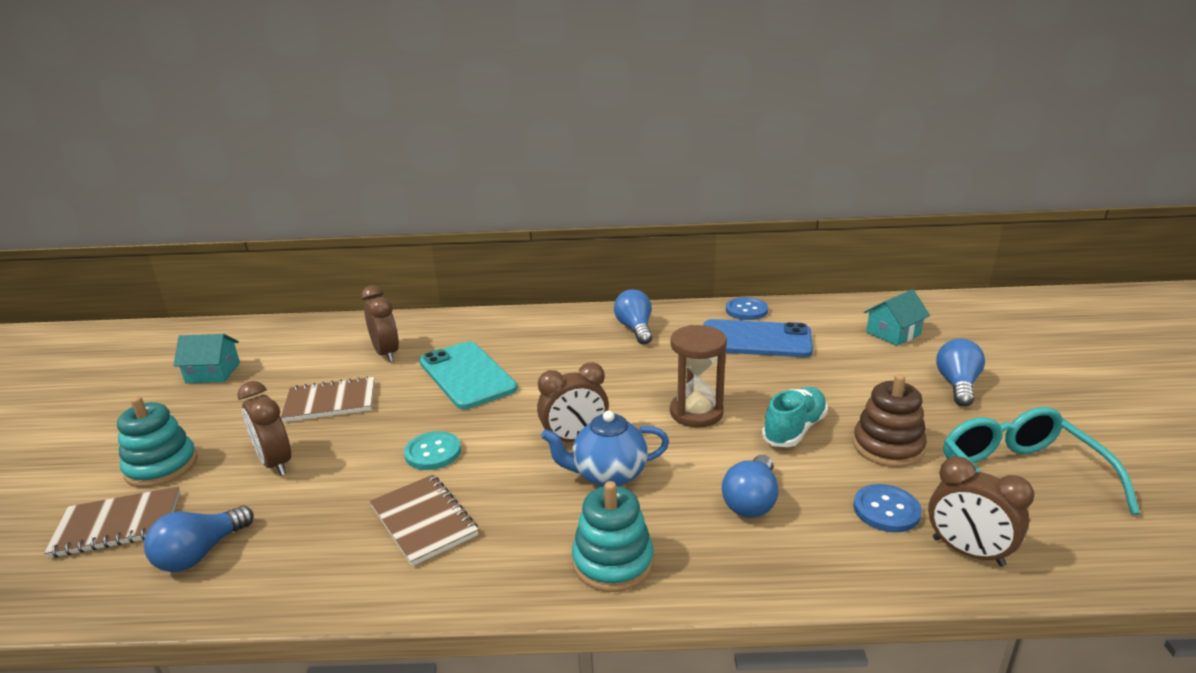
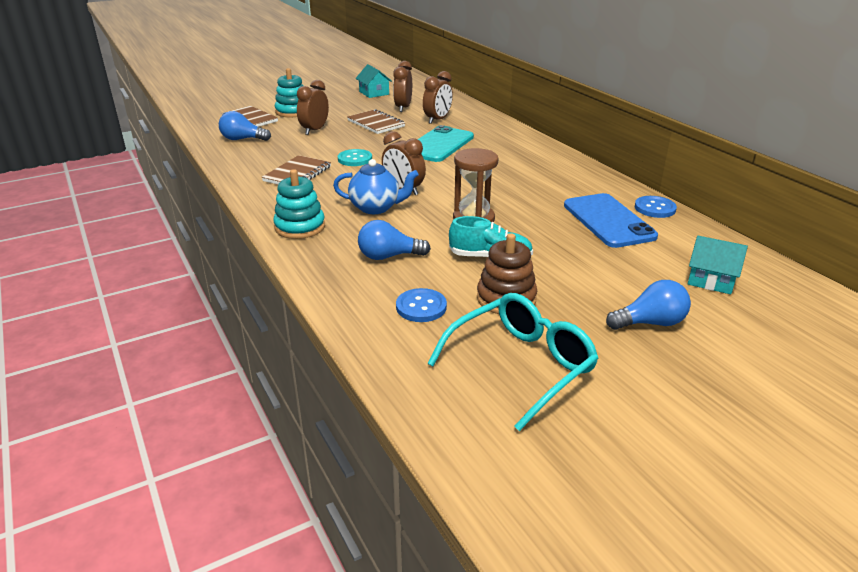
camera: 60 degrees right, 5 degrees up
(608, 475) = (376, 208): blue teapot -> blue teapot turned 135 degrees clockwise
(635, 329) = (562, 176): blue light bulb -> none
(967, 552) = (398, 345): brown clock -> brown clock (403, 108)

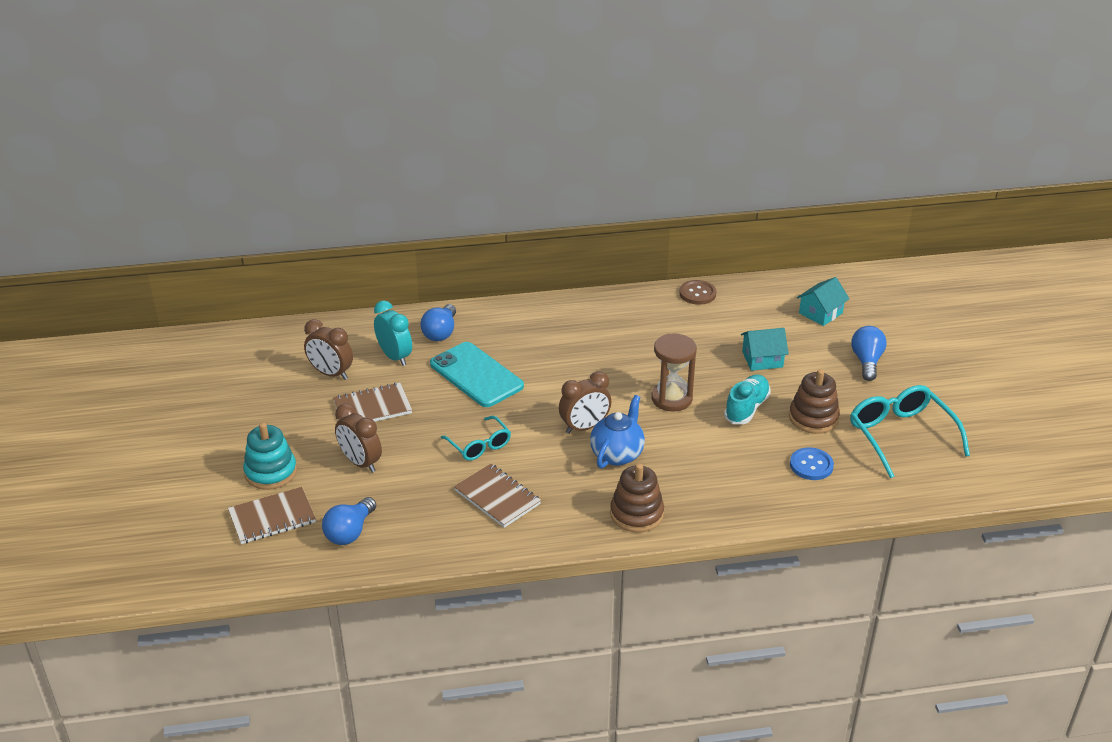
camera: 70 degrees left, 5 degrees up
(300, 227) = (636, 514): turquoise stacking toy -> brown stacking toy
(355, 159) = (479, 445): turquoise button -> turquoise glasses
(374, 93) = (250, 386): turquoise house -> turquoise house (762, 359)
(389, 256) = (721, 466): blue light bulb -> blue light bulb (441, 332)
(437, 120) = (395, 357): brown clock -> turquoise clock
(608, 221) = (709, 325): blue phone -> none
(655, 208) = (697, 294): blue button -> brown button

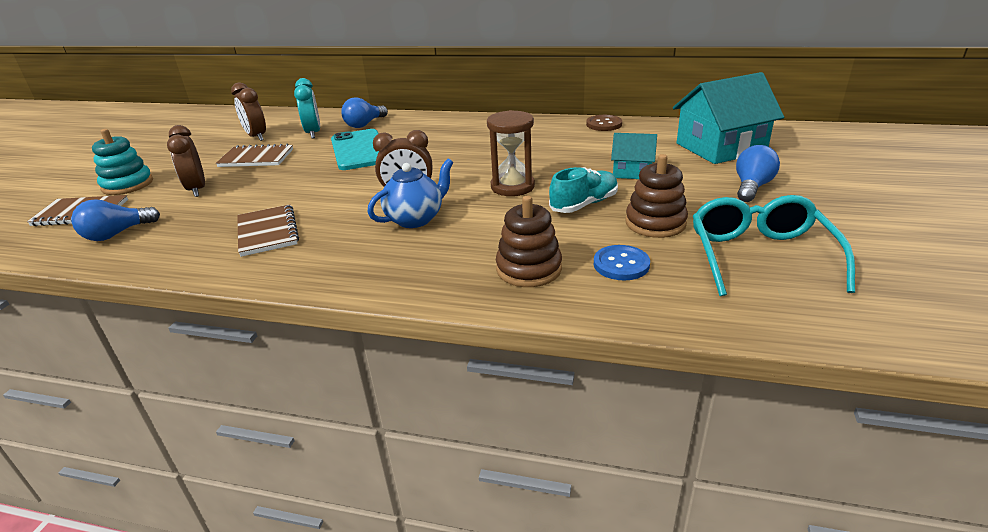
camera: 25 degrees right, 5 degrees down
(479, 445) = (302, 193): turquoise glasses -> none
(636, 514) = (380, 271): brown stacking toy -> brown stacking toy (529, 269)
(820, 313) = (720, 148): turquoise house -> turquoise house, size x1.85

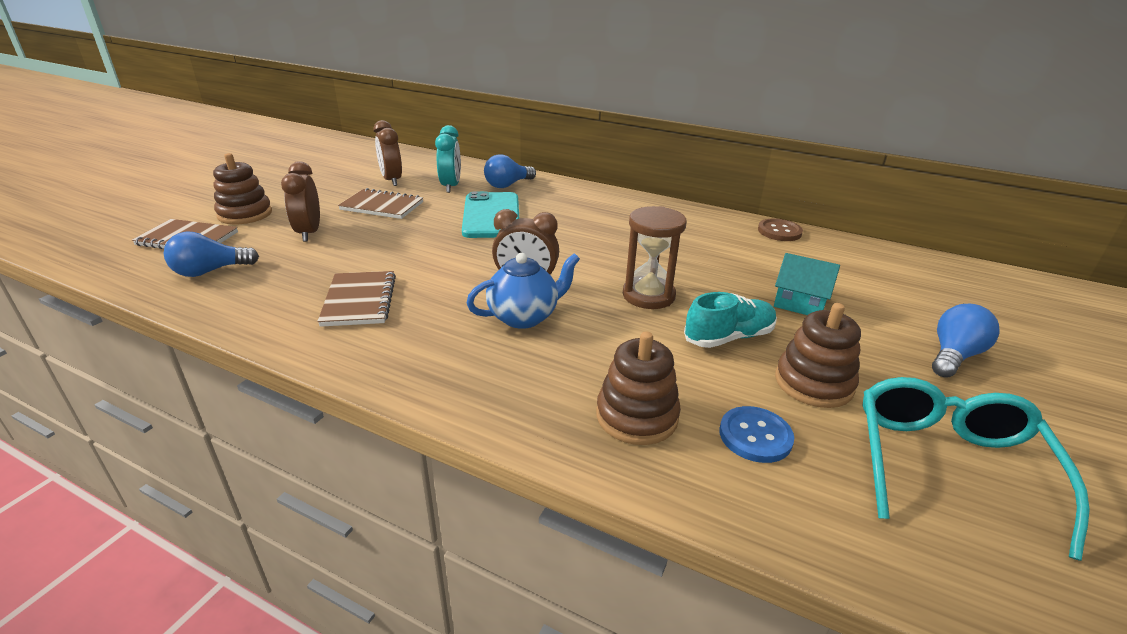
camera: 10 degrees right, 0 degrees up
(127, 185) = (245, 214): turquoise stacking toy -> brown stacking toy
(720, 148) = (921, 290): turquoise house -> none

